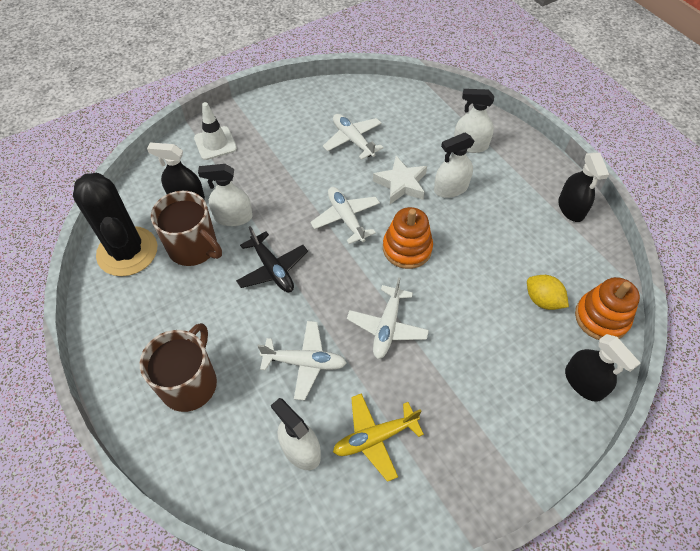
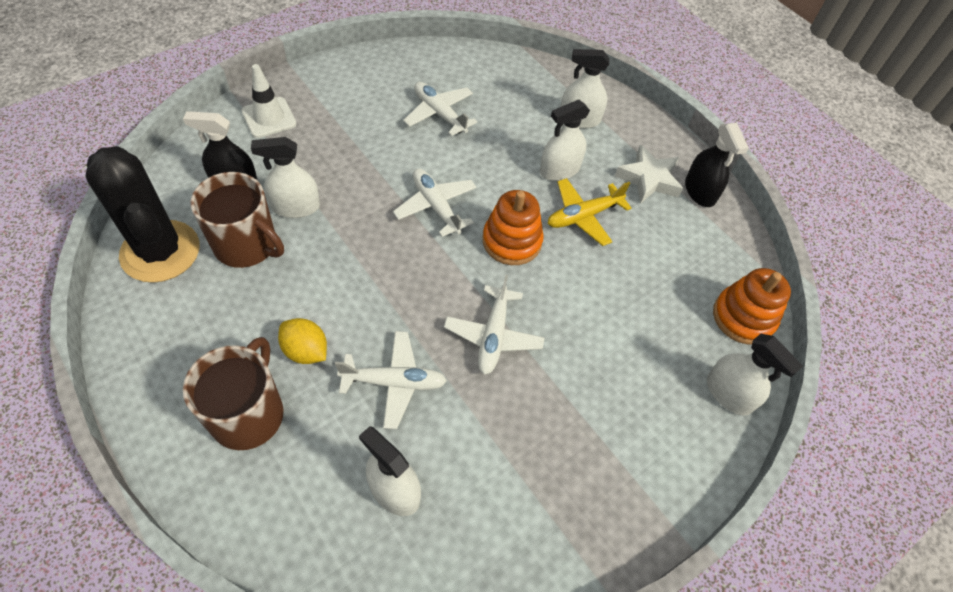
camera: 10 degrees left, 0 degrees up
(272, 269) = (348, 269): black plane -> none
(375, 438) = (486, 471): yellow plane -> yellow plane (583, 216)
(401, 184) = (500, 165): white star -> white star (648, 179)
(542, 300) = (675, 299): yellow lemon -> yellow lemon (306, 351)
(584, 382) = (729, 393): black spray bottle -> white spray bottle

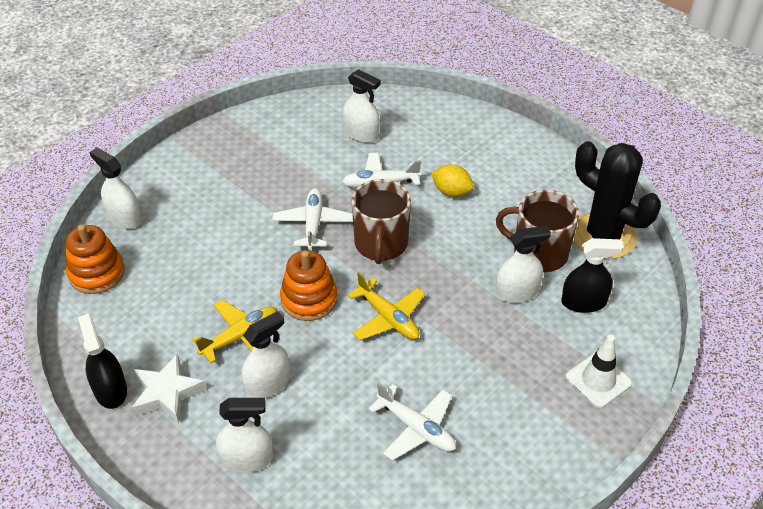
camera: 175 degrees right, 10 degrees down
(248, 413) = (471, 154): brown mug -> brown mug (381, 244)
(436, 206) = (388, 318): white plane -> yellow plane

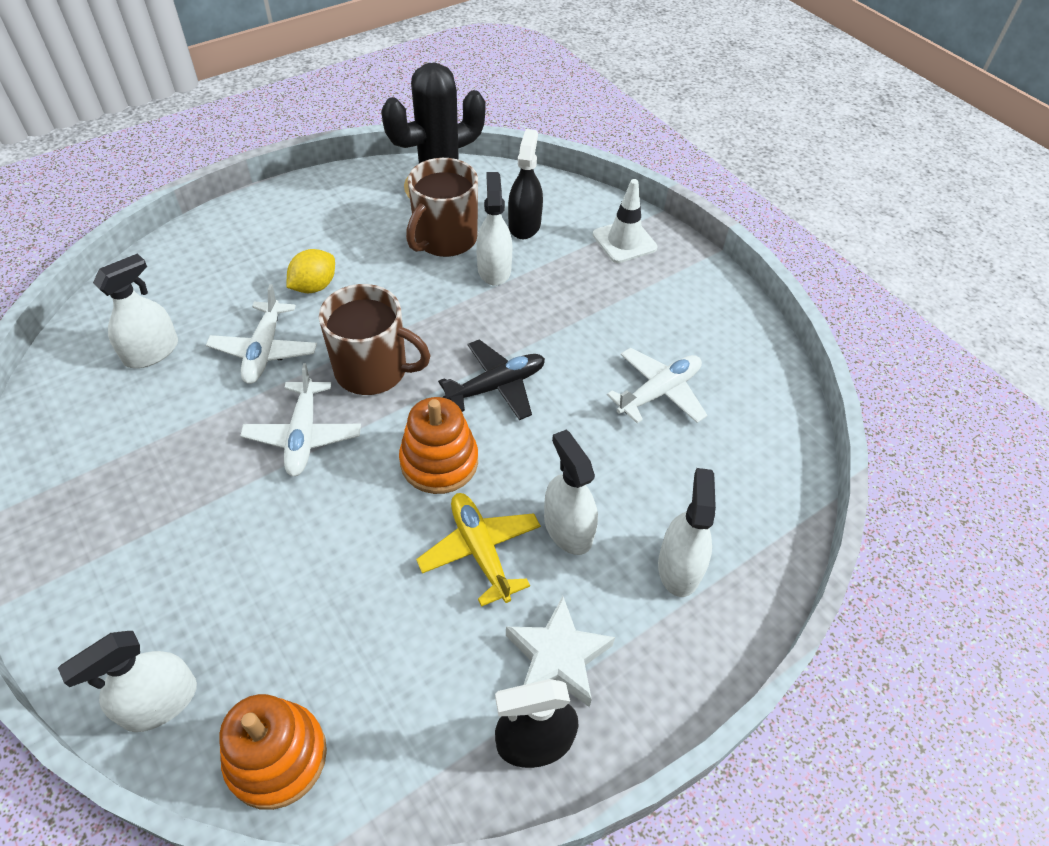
camera: 80 degrees left, 5 degrees up
(313, 224) = (303, 435): white plane -> white plane turned 105 degrees counterclockwise
(388, 318) = (496, 386): yellow plane -> black plane

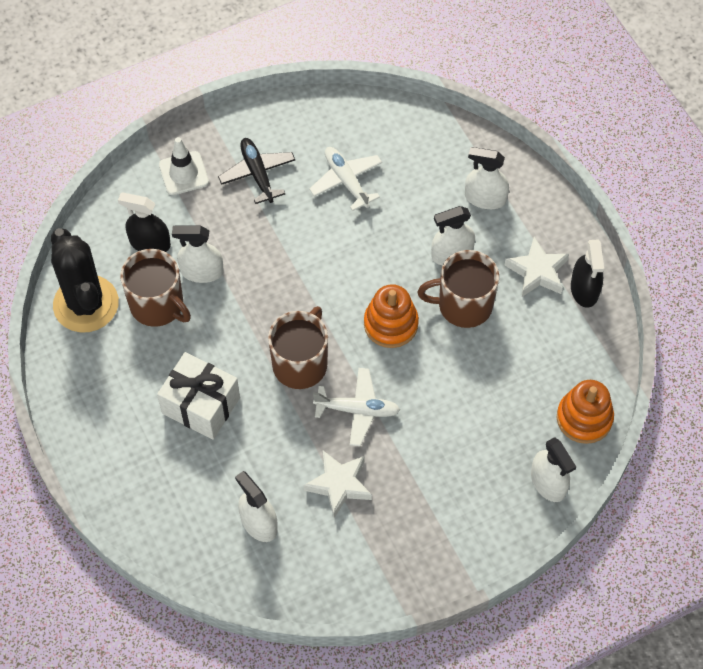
camera: 80 degrees left, 10 degrees up
(193, 425) = (339, 484): none -> white star
(264, 350) = (269, 440): white plane -> none
(314, 286) = (201, 405): yellow lemon -> white gift
(480, 551) = (463, 305): yellow plane -> brown mug
(496, 386) = (327, 282): black plane -> black plane (257, 174)

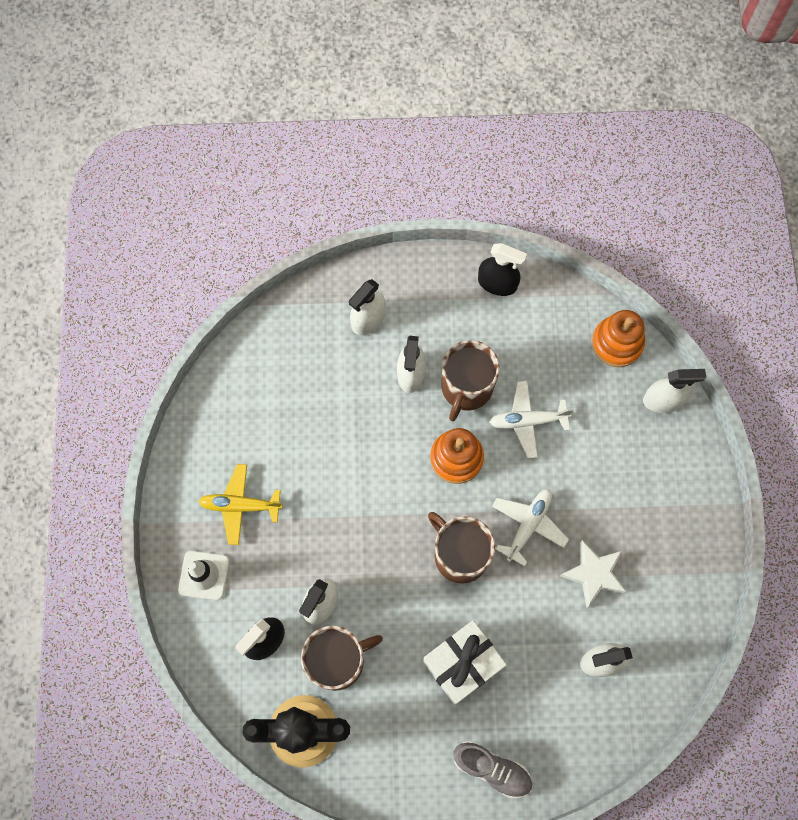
camera: 65 degrees left, 10 degrees up
(118, 467) = (492, 769): none -> grey shoe
(257, 174) = (240, 506): black plane -> yellow plane
(346, 181) = (290, 429): white plane -> white plane (527, 421)
(537, 272) = (462, 312): white star -> none

